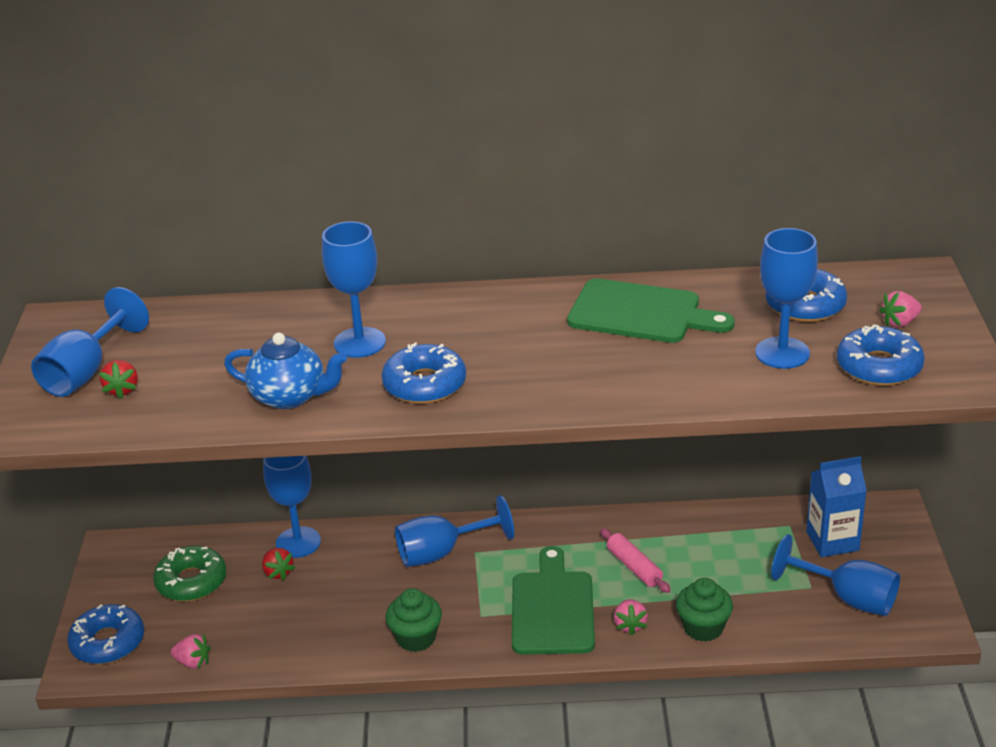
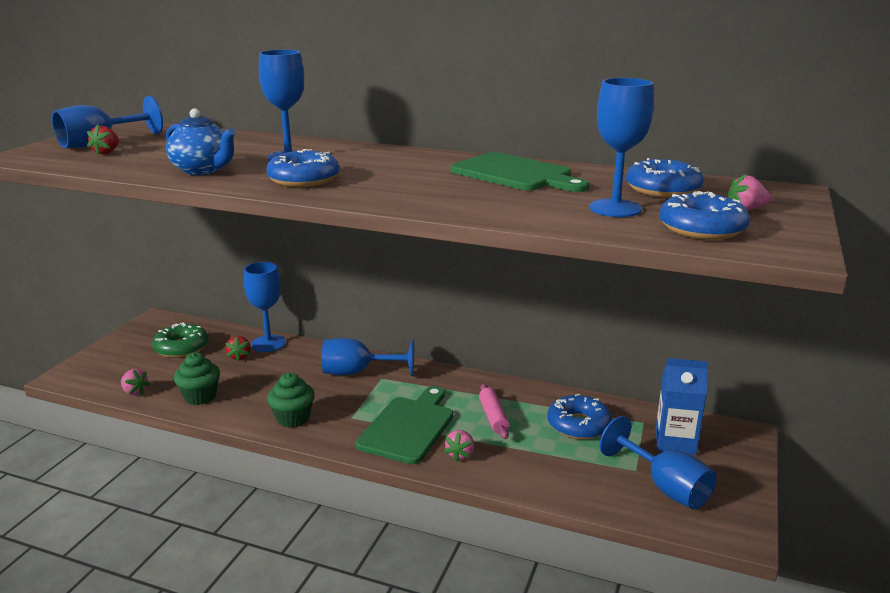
camera: 20 degrees right, 10 degrees down
(108, 642) = (97, 367): blue donut -> blue donut (578, 425)
(703, 627) = (520, 473): green cupcake -> green cupcake (200, 396)

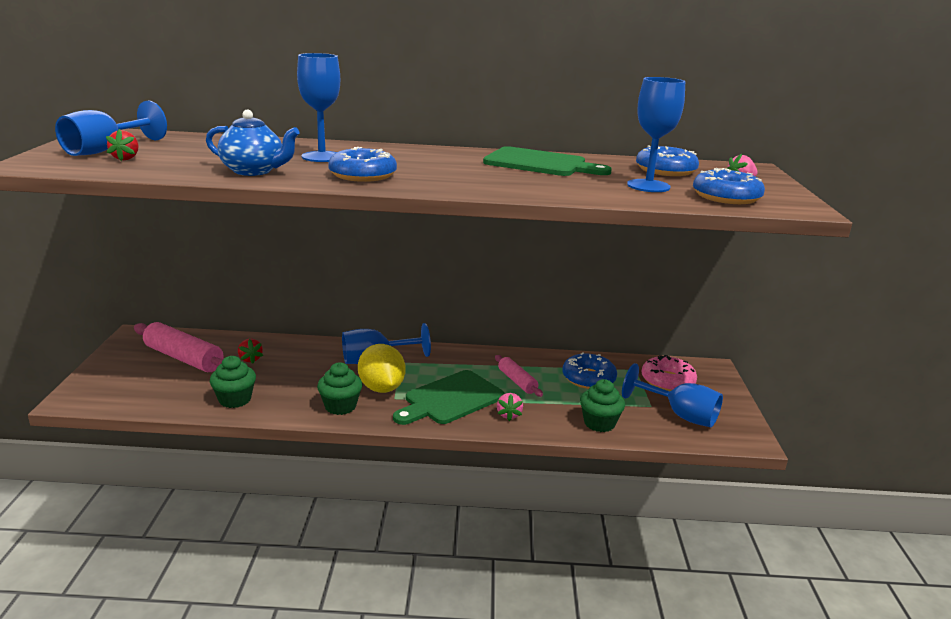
camera: 20 degrees left, 0 degrees up
(135, 392) = (162, 404): pink strawberry -> none
(181, 348) = (184, 358): green donut -> pink rolling pin
(268, 343) = (272, 344): blue goblet -> none
(345, 404) = (381, 388): none -> yellow lemon
(408, 427) = (450, 399): green cutting board -> green cutting board turned 135 degrees counterclockwise
(558, 481) = (599, 423): none -> green cupcake
(675, 442) = (667, 381): blue carton -> pink donut

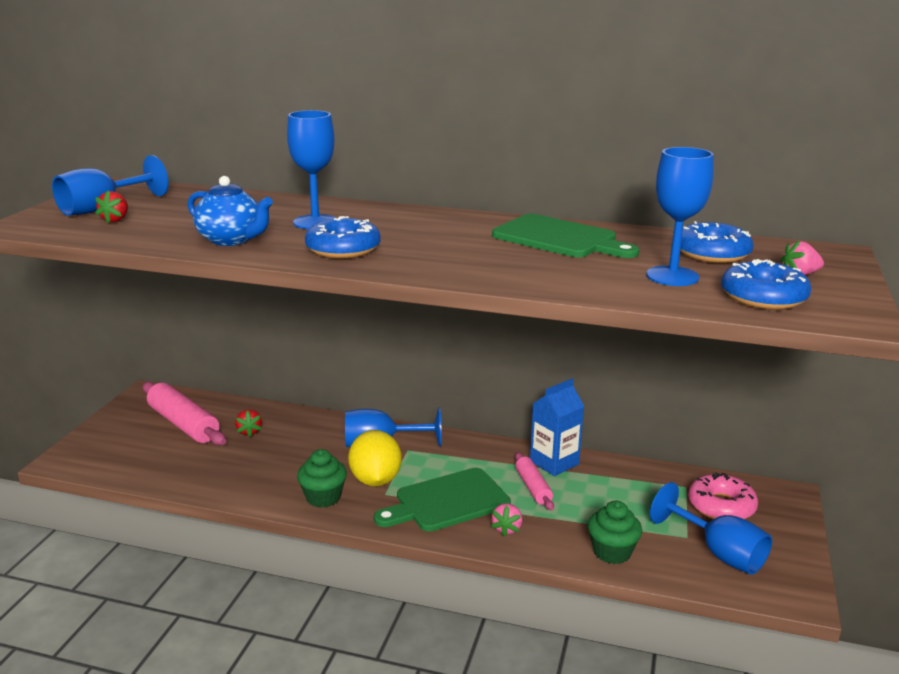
camera: 15 degrees right, 0 degrees up
(235, 399) = (217, 477): green cupcake -> none
(526, 361) = (554, 462): none -> blue carton
(588, 378) = (621, 492): blue donut -> none

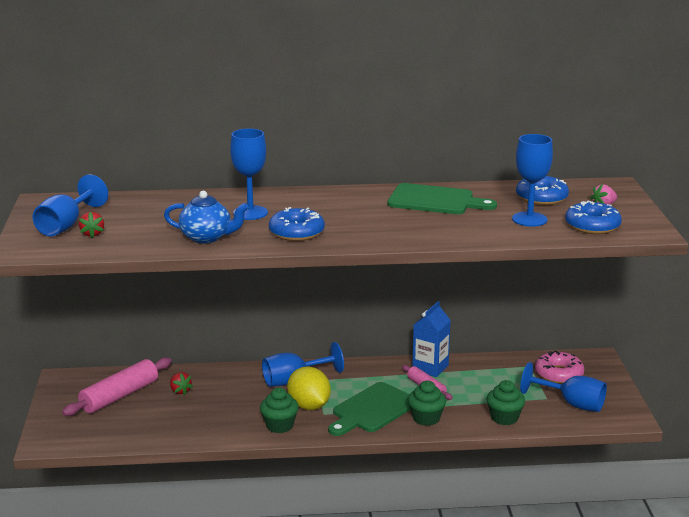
camera: 20 degrees left, 0 degrees up
(183, 424) = (119, 396): pink rolling pin -> pink rolling pin turned 75 degrees counterclockwise
(507, 529) = (426, 418): pink strawberry -> green cupcake

